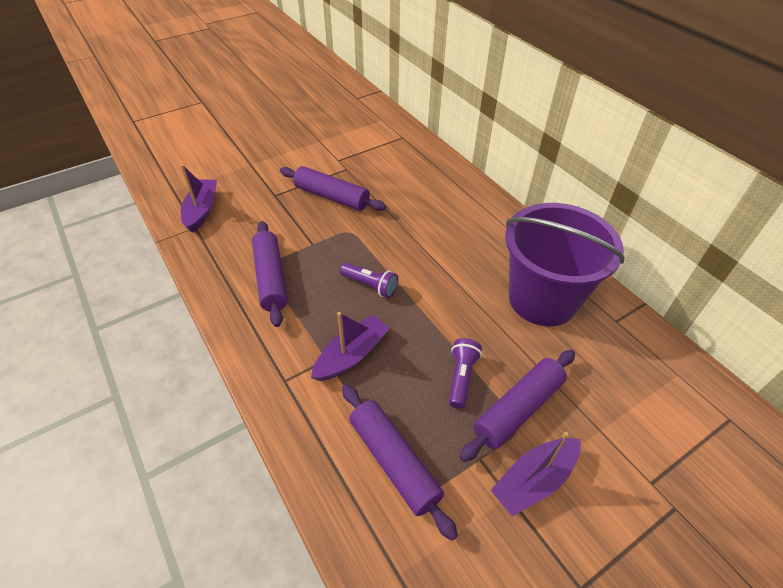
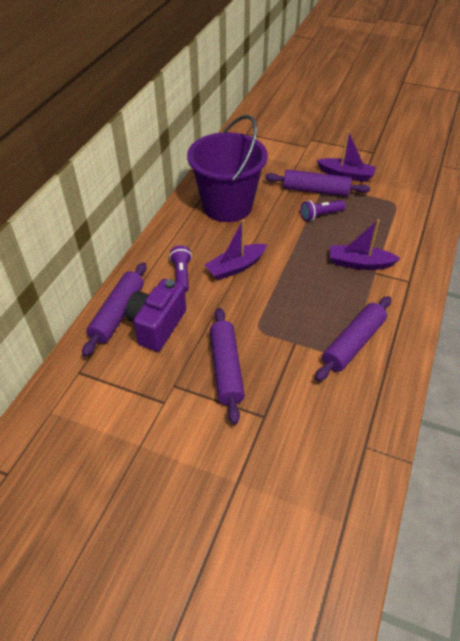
camera: 125 degrees left, 0 degrees up
(202, 210) = (342, 462): purple boat -> purple boat (235, 267)
(370, 285) = (299, 285): purple flashlight -> purple flashlight (182, 275)
(394, 462) = (394, 217): purple rolling pin -> purple rolling pin (118, 314)
(409, 182) = (157, 325): none -> purple camera

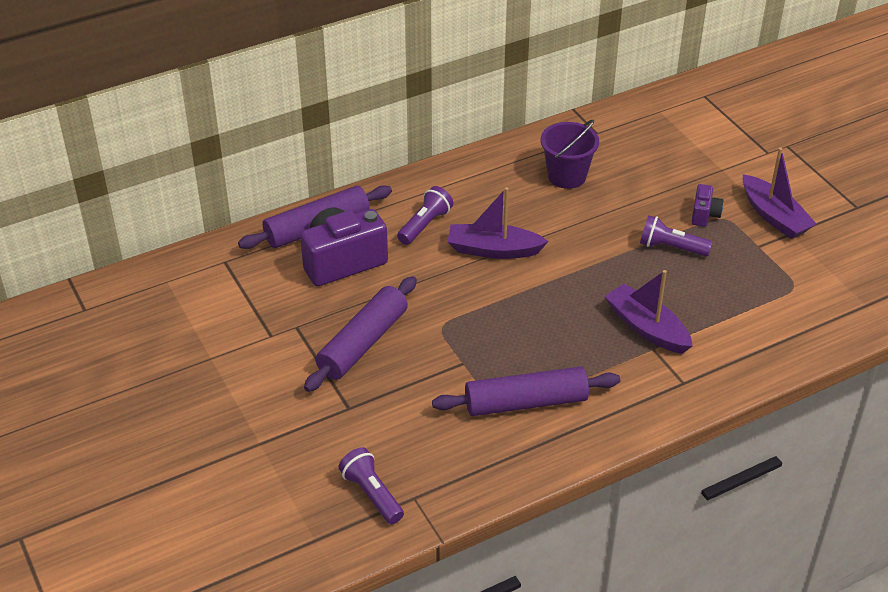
camera: 40 degrees right, 5 degrees down
(227, 206) = (567, 176): purple bucket -> purple bucket, size x0.51
(315, 190) = (704, 215): purple rolling pin -> purple camera
(341, 463) = (372, 494): none -> purple flashlight

